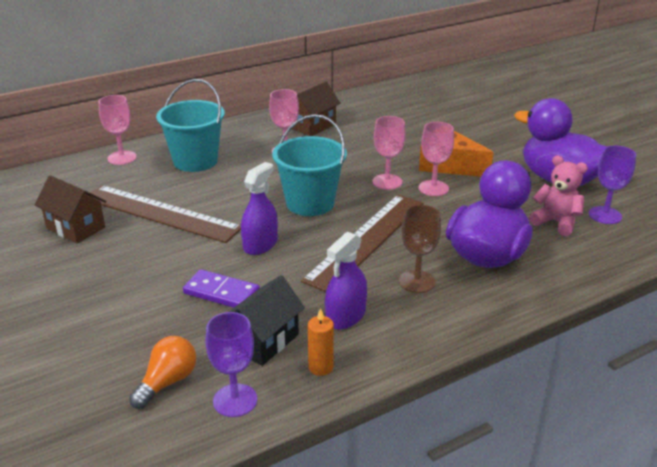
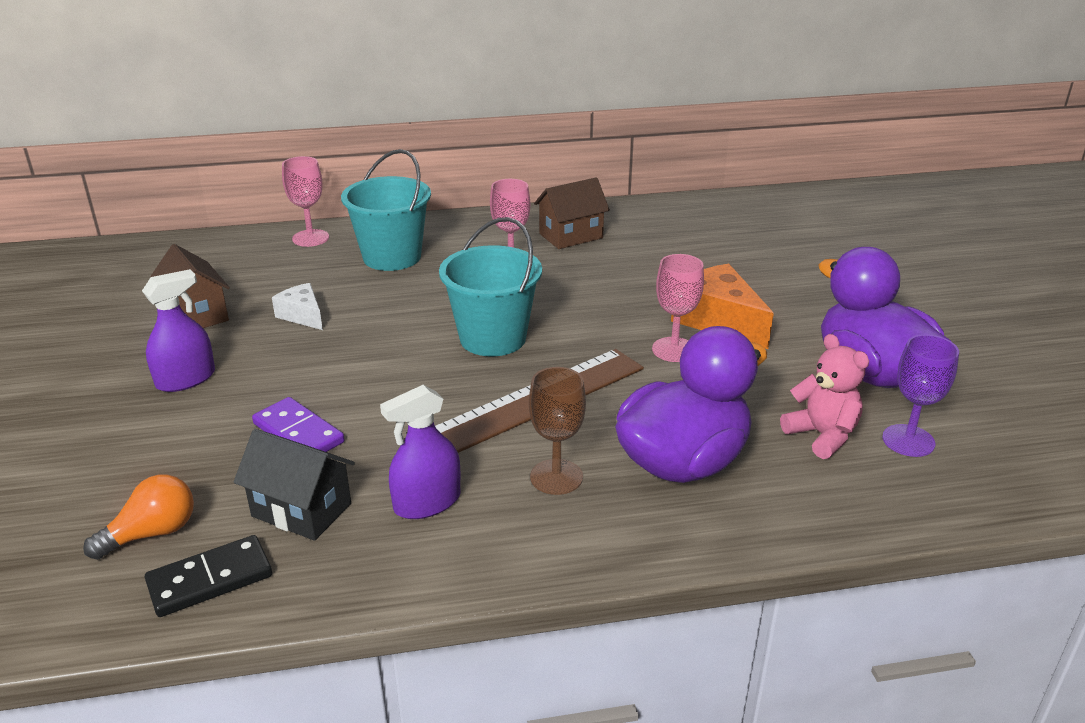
camera: 20 degrees right, 0 degrees up
(160, 213) = (302, 315): brown ruler -> white cheese
(235, 400) = (210, 580): purple goblet -> black domino
(260, 244) = (391, 380): purple spray bottle -> purple spray bottle (186, 379)
(264, 341) = (301, 510): black house -> black house turned 60 degrees clockwise
(320, 367) = (345, 564): orange candle -> none
(387, 182) = (615, 329): pink goblet -> none

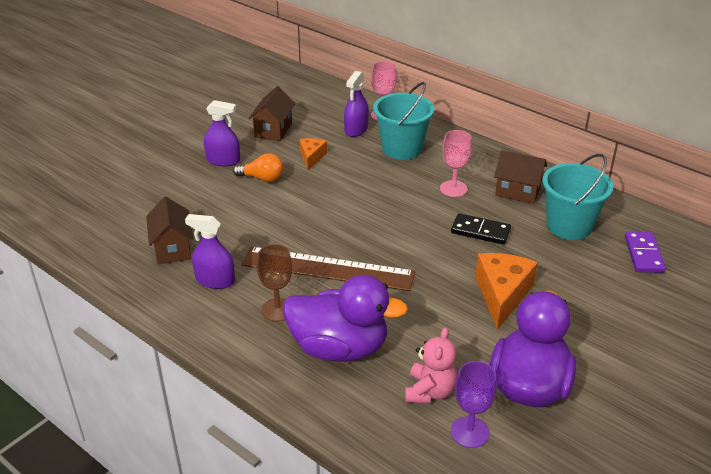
camera: 50 degrees right, 5 degrees up
(152, 533) = (120, 220): orange light bulb -> orange light bulb (262, 178)
(210, 580) = (109, 252): black domino -> black domino (480, 231)
(298, 433) = (222, 214): purple domino -> purple domino (643, 254)
(301, 510) = (173, 248): black house -> brown house
(302, 315) = (311, 157): white cheese -> orange cheese
(305, 265) = (356, 129): none -> purple spray bottle
(493, 338) = (370, 224): turquoise bucket -> turquoise bucket (569, 226)
(674, 350) = (445, 293): pink goblet -> none

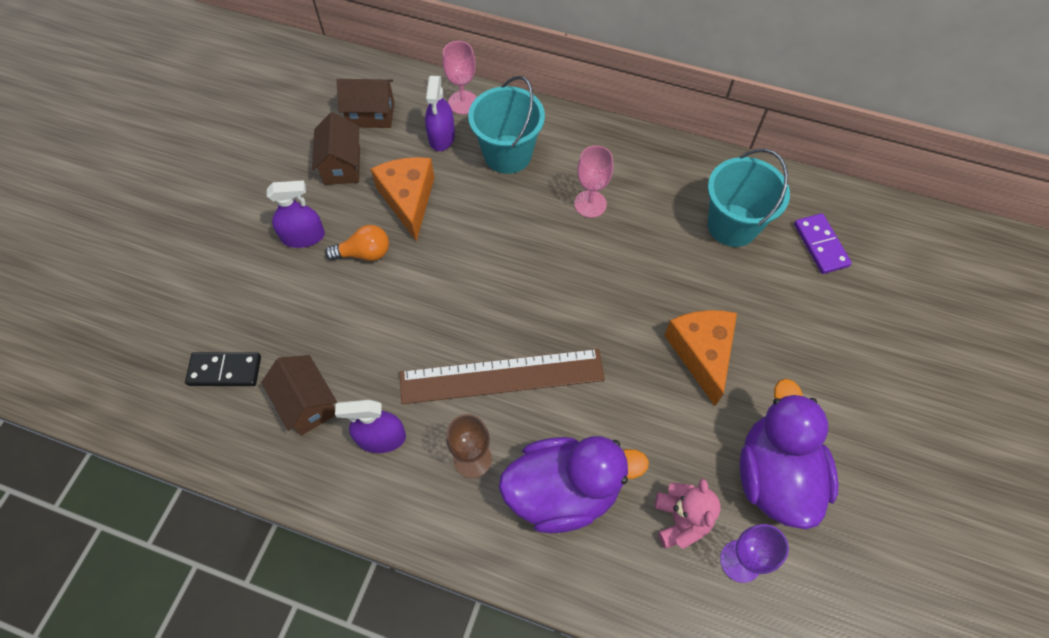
camera: 20 degrees left, 25 degrees up
(311, 157) = (408, 199): orange cheese -> orange cheese, size x1.75
(480, 231) = (644, 263): black domino -> black domino (225, 371)
(517, 191) = (660, 187): brown house -> brown house (371, 115)

